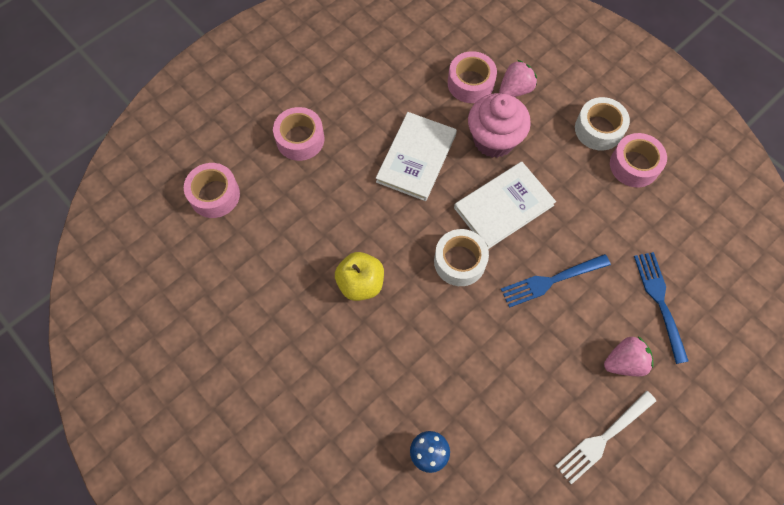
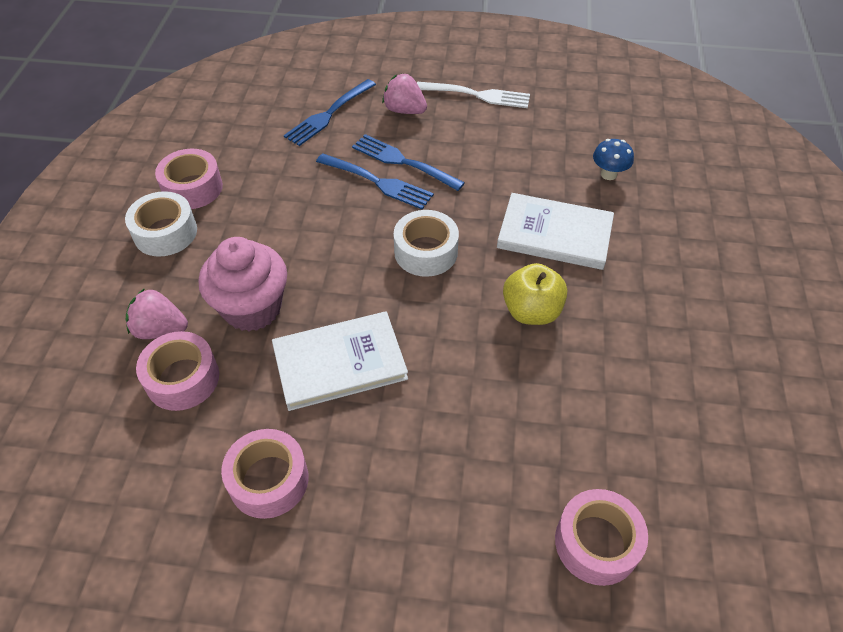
camera: 130 degrees left, 15 degrees down
(300, 139) = (426, 508): pink tape -> pink tape (268, 480)
(503, 206) = (331, 254): white book -> white book (554, 234)
(560, 314) = (404, 162): none -> blue fork

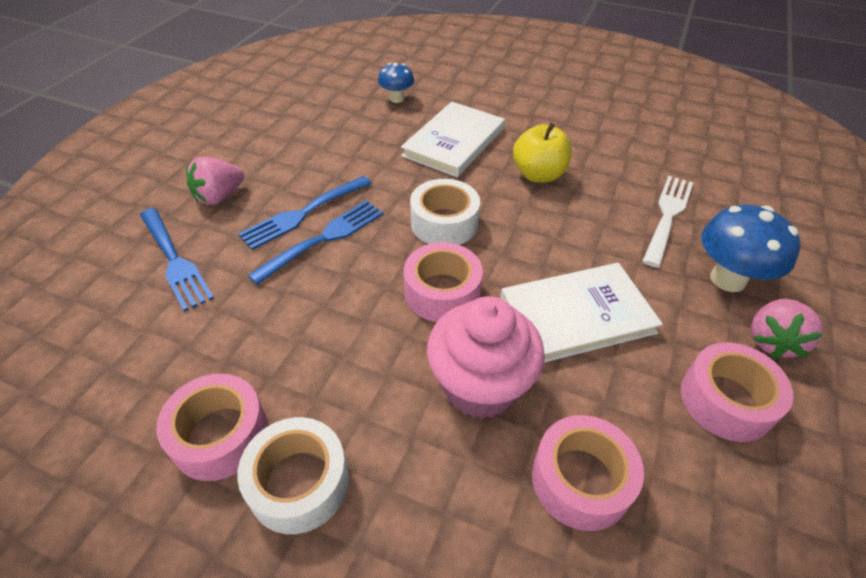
camera: 75 degrees left, 5 degrees down
(160, 329) = (491, 503): pink strawberry -> pink strawberry (772, 341)
(339, 362) = (576, 315): white book -> white book turned 75 degrees clockwise
(425, 491) = (727, 279): none -> blue mushroom
(476, 95) = (237, 143): white fork -> white fork (667, 216)
(596, 543) = (762, 195): pink tape -> pink tape (442, 292)

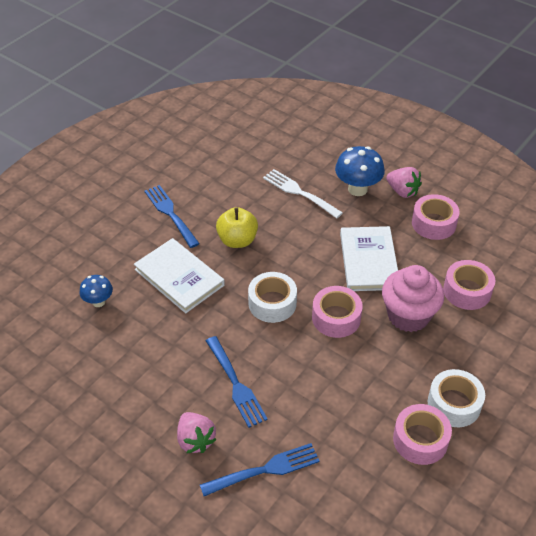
camera: 75 degrees left, 0 degrees up
(323, 239) = (269, 375): blue fork -> blue fork (171, 214)

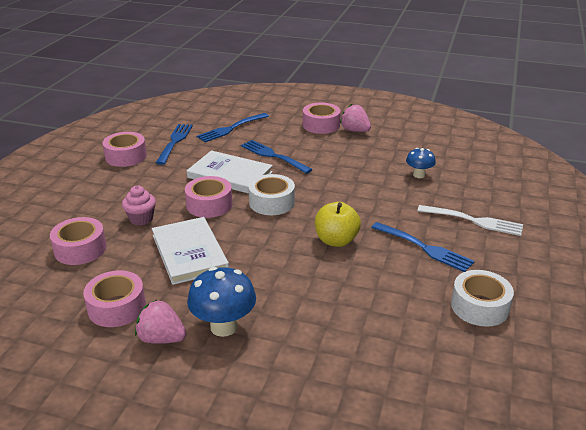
camera: 160 degrees right, 15 degrees down
(138, 439) = (321, 125): none -> pink tape
(179, 277) = (368, 202): white book -> white book (230, 175)
(195, 440) = (284, 131): pink strawberry -> pink strawberry (355, 131)
(300, 193) = (296, 304): white fork -> white fork (473, 221)
(351, 456) = (175, 142): none -> blue fork
(408, 316) = (141, 219): pink cupcake -> pink cupcake, size x0.56
(454, 404) = (99, 176): white tape -> white tape (479, 306)

